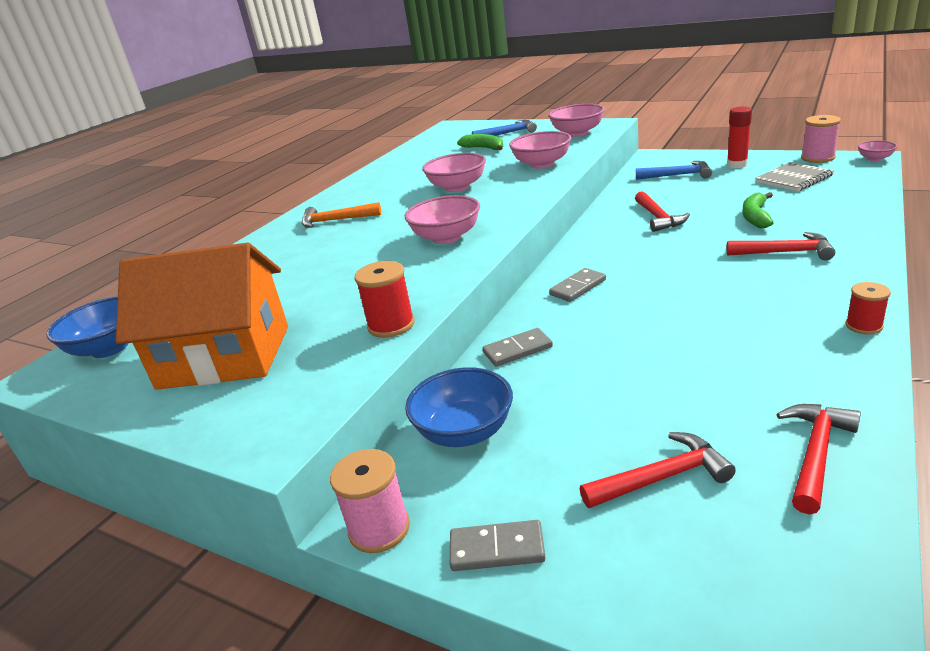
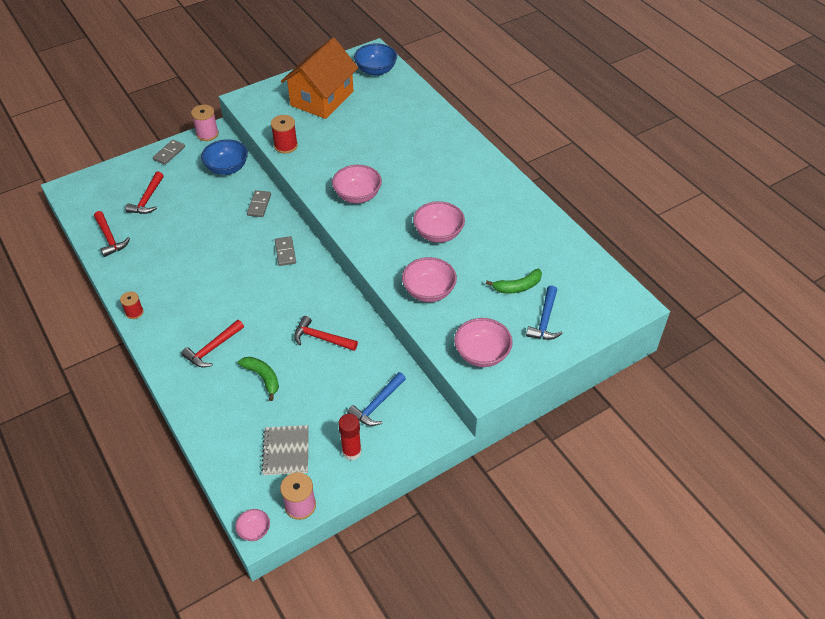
camera: 115 degrees right, 20 degrees up
(335, 220) = (449, 166): orange hammer -> none

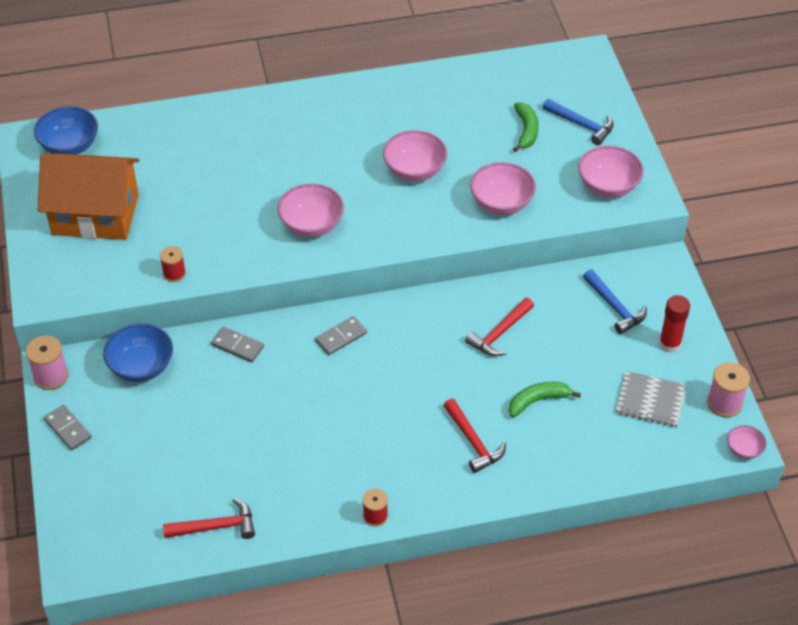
camera: 70 degrees left, 0 degrees up
(147, 199) = (157, 470): red hammer -> none
(285, 252) = (341, 337): grey domino -> grey domino turned 45 degrees counterclockwise
(286, 146) = (174, 273): red spool -> red spool, size x0.66
(322, 98) = (95, 214): orange house -> orange house turned 45 degrees counterclockwise

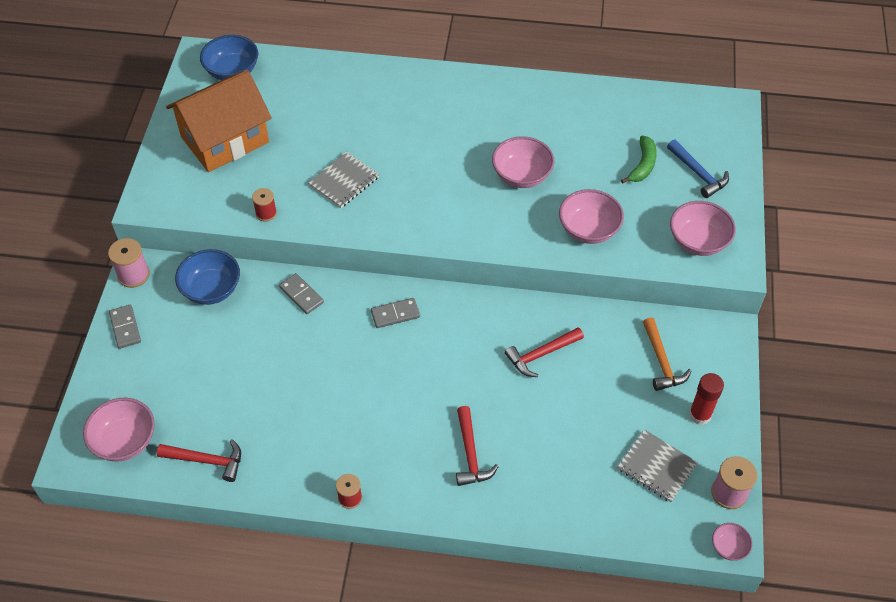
camera: 20 degrees right, 5 degrees up
(95, 214) = (225, 139): orange house -> orange house turned 60 degrees counterclockwise
(240, 222) = (344, 181): none -> grey notebook
(311, 225) = (406, 202): pink bowl -> pink bowl (125, 441)
(538, 401) = (548, 433): green banana -> none
(615, 307) = (662, 361): blue hammer -> orange hammer

